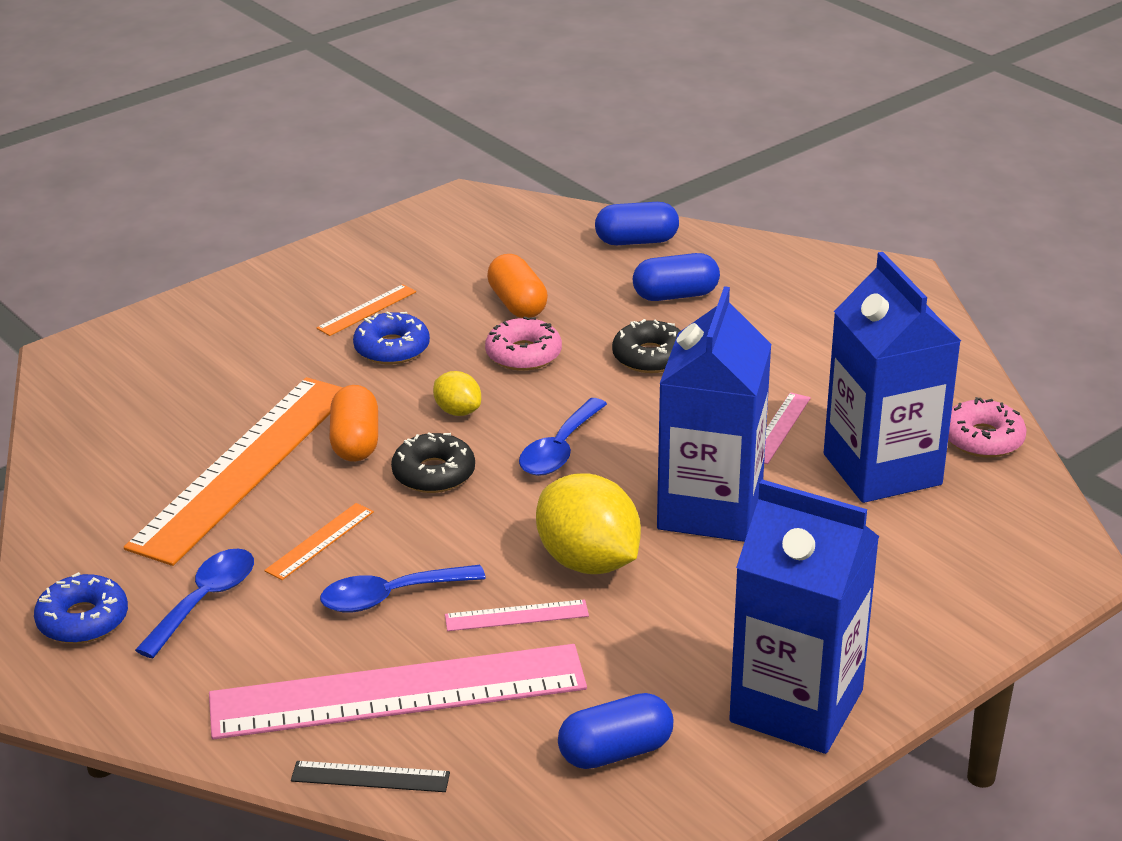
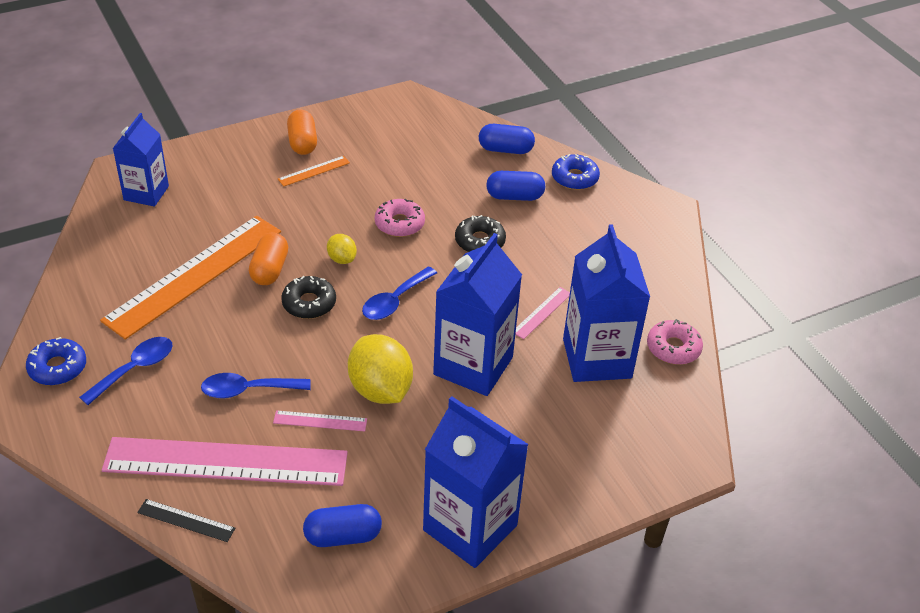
camera: 10 degrees right, 10 degrees up
(122, 377) = (146, 193): none -> blue carton
(320, 541) = (220, 339): orange ruler -> none
(392, 348) = (318, 203): blue donut -> blue donut (574, 178)
(517, 304) = (410, 184): orange capsule -> orange capsule (302, 143)

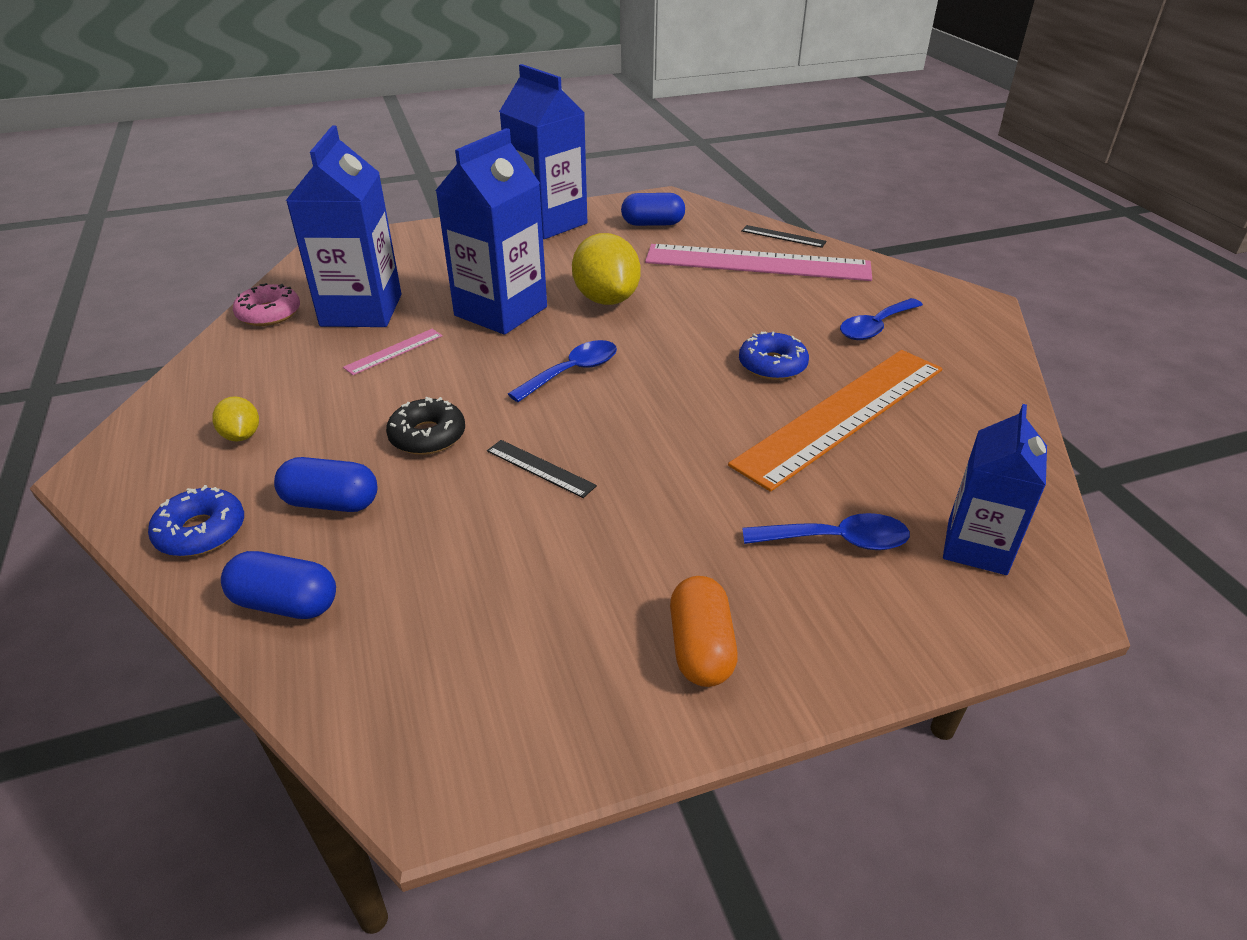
camera: 170 degrees left, 5 degrees down
(58, 368) = (963, 332): blue donut -> blue donut (772, 365)
(248, 390) = (746, 306): blue spoon -> blue spoon (837, 540)
(269, 270) = (738, 415): orange capsule -> none
(309, 303) = (682, 375): black donut -> none
(314, 171) = (676, 575): orange ruler -> none
(320, 421) = (670, 282): pink ruler -> none
(342, 259) = (636, 423): yellow lemon -> yellow lemon (241, 436)
(399, 224) = (540, 468): pink donut -> black ruler

